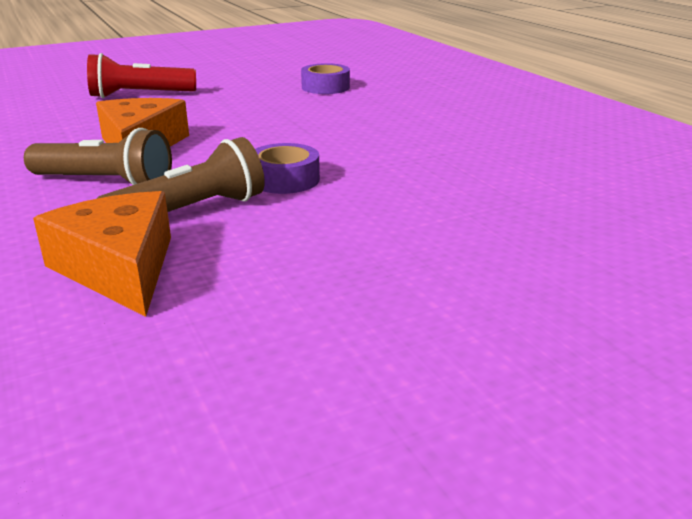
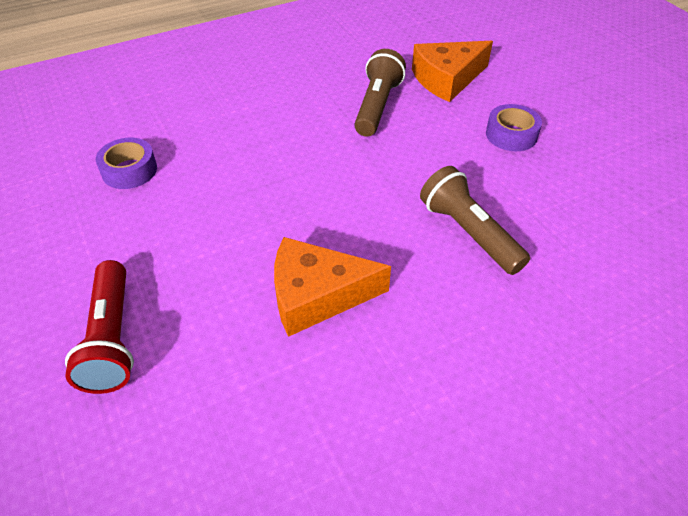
camera: 90 degrees left, 20 degrees up
(105, 183) = (418, 301): brown flashlight -> brown flashlight (377, 106)
(119, 268) = (564, 256): orange cheese -> orange cheese (447, 79)
(285, 179) = (400, 187): purple tape -> purple tape (511, 135)

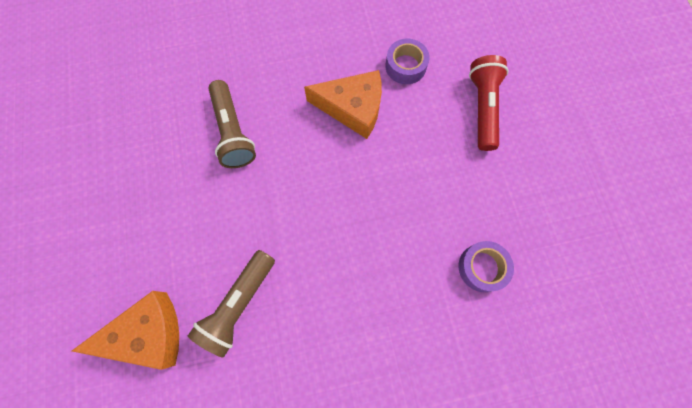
camera: 165 degrees left, 25 degrees up
(511, 135) = (139, 227): purple tape -> purple tape (405, 66)

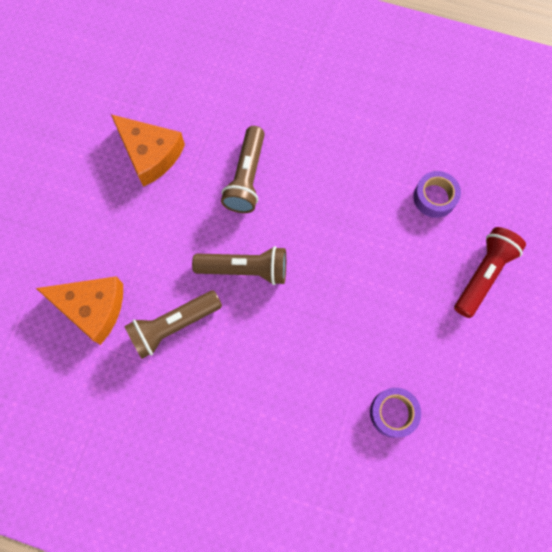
camera: 30 degrees right, 0 degrees up
(277, 214) = (245, 269): none -> brown flashlight
(352, 108) = (363, 211): orange cheese -> orange cheese (150, 154)

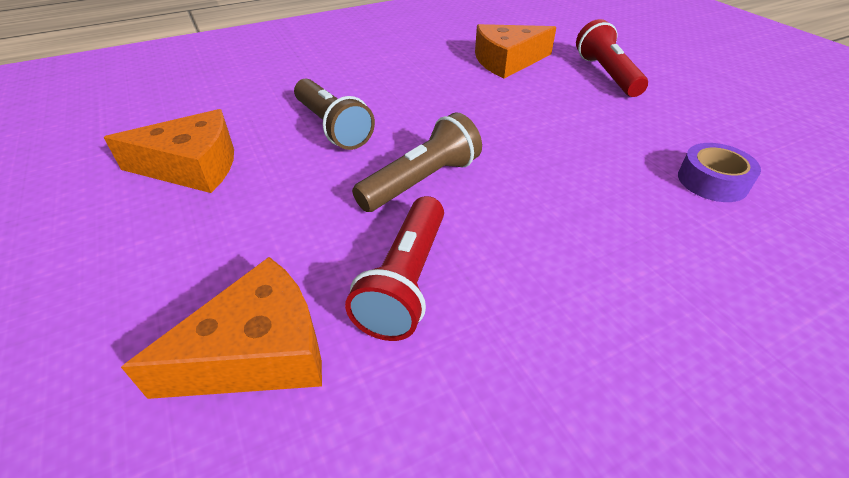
camera: 45 degrees left, 30 degrees down
(173, 325) = (406, 281): brown flashlight -> red flashlight
(434, 197) = (507, 61): purple tape -> orange cheese

